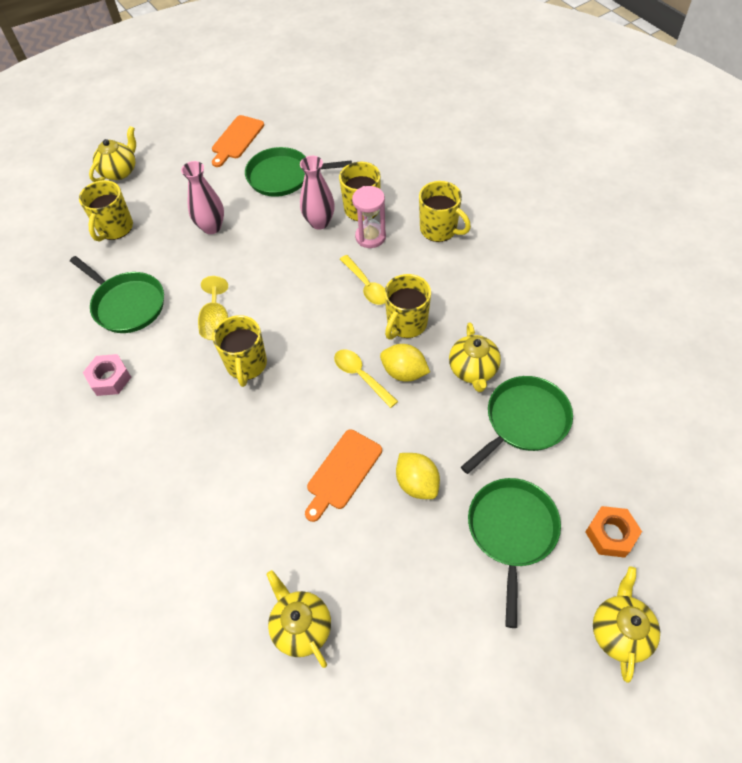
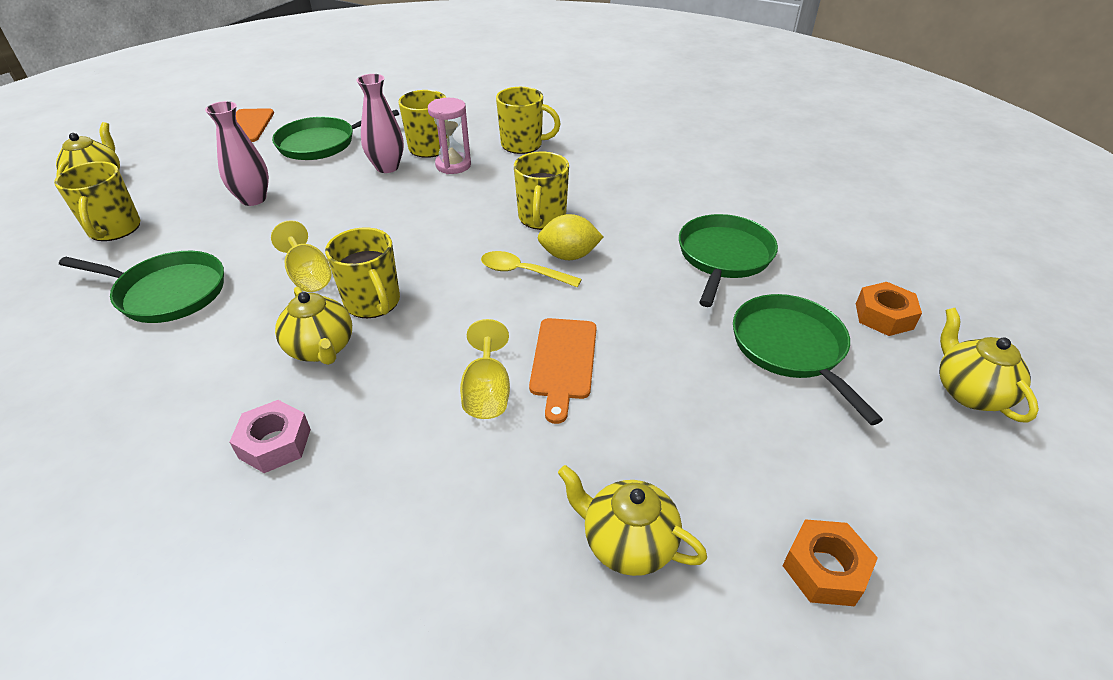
camera: 30 degrees left, 15 degrees down
(110, 379) = (176, 372): pink nut -> pink nut (275, 443)
(280, 476) = (487, 392): none -> yellow goblet
(366, 286) = (475, 201): yellow spoon -> none
(406, 704) = (824, 569): none -> orange nut
(417, 483) = (657, 343): yellow lemon -> none
(473, 370) = (640, 234): yellow teapot -> yellow teapot (321, 349)

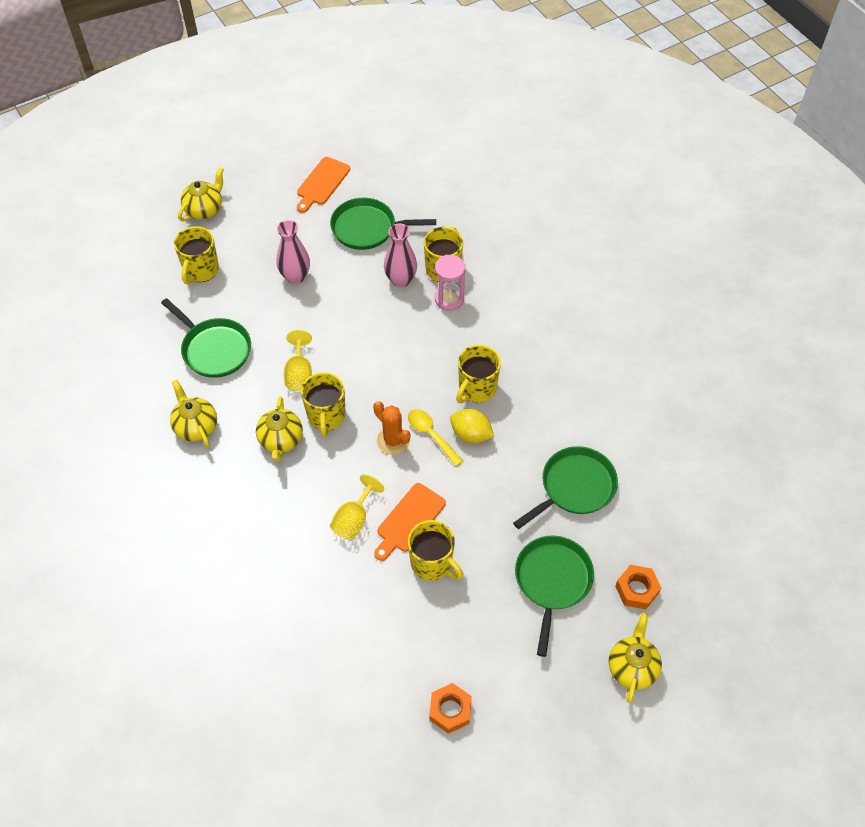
camera: 30 degrees right, 15 degrees up
(275, 443) = (231, 496): pink nut -> none
(479, 294) = (393, 441): none -> orange cactus
(523, 145) = (516, 297): yellow mug -> yellow mug (432, 563)
(627, 543) = (367, 645): yellow teapot -> yellow teapot (196, 426)

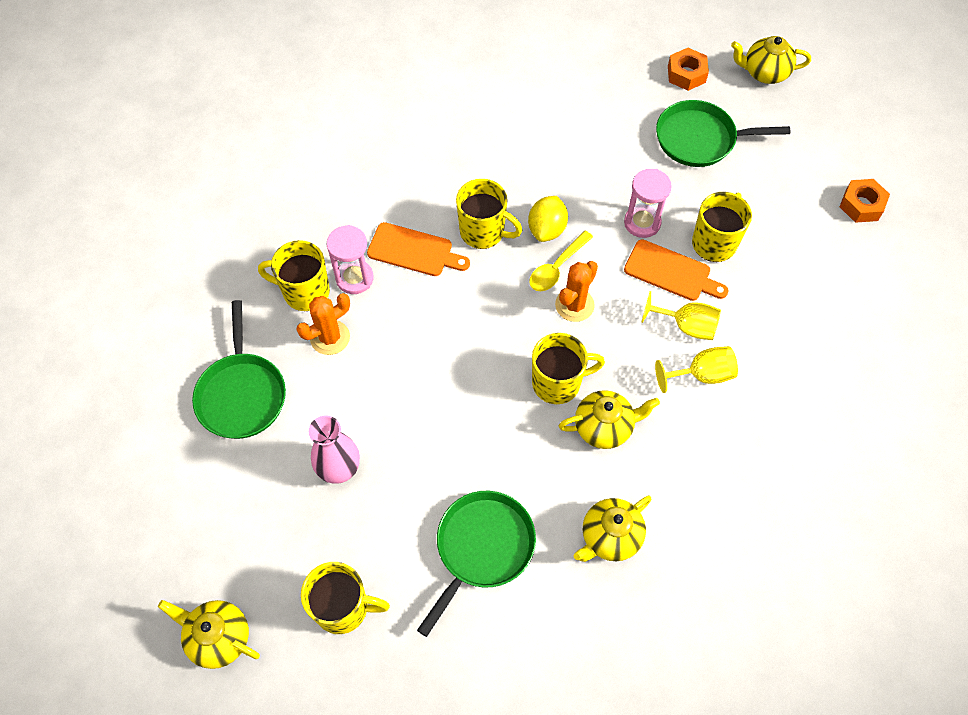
camera: 100 degrees left, 5 degrees up
(299, 373) = (500, 428): yellow goblet -> yellow goblet (701, 375)
(322, 183) = (156, 473): orange cutting board -> orange cutting board (414, 251)
(401, 280) = (330, 337): pink vase -> orange cactus
(464, 509) = (642, 223): none -> pink hourglass
(574, 487) = (588, 130): green pan -> none

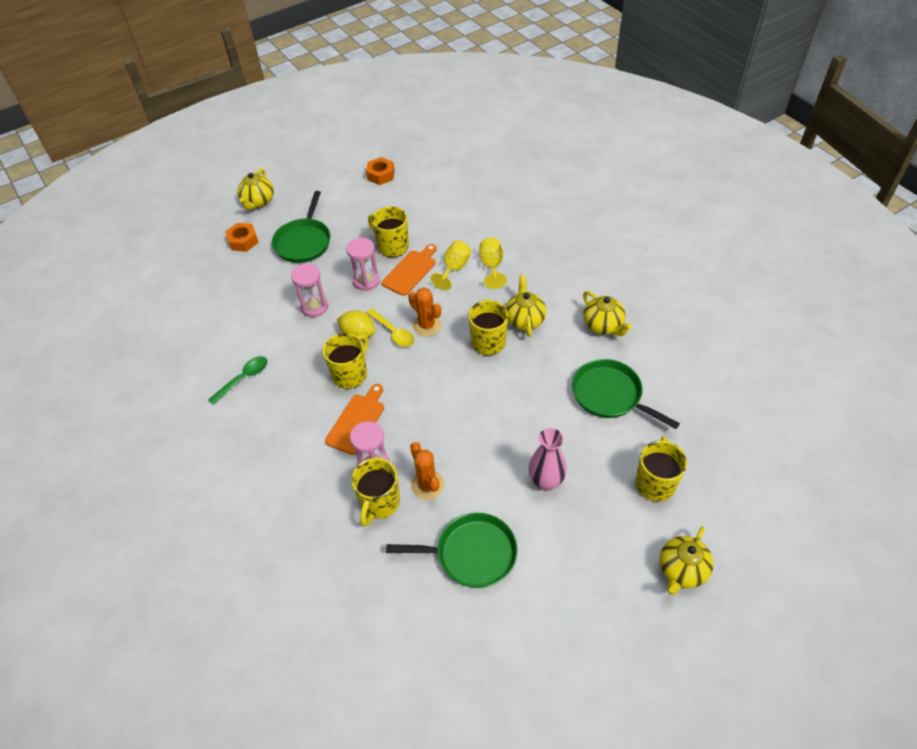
camera: 80 degrees left, 10 degrees down
(464, 126) = (243, 378): none -> green spoon
(586, 173) = (314, 307): none -> pink hourglass

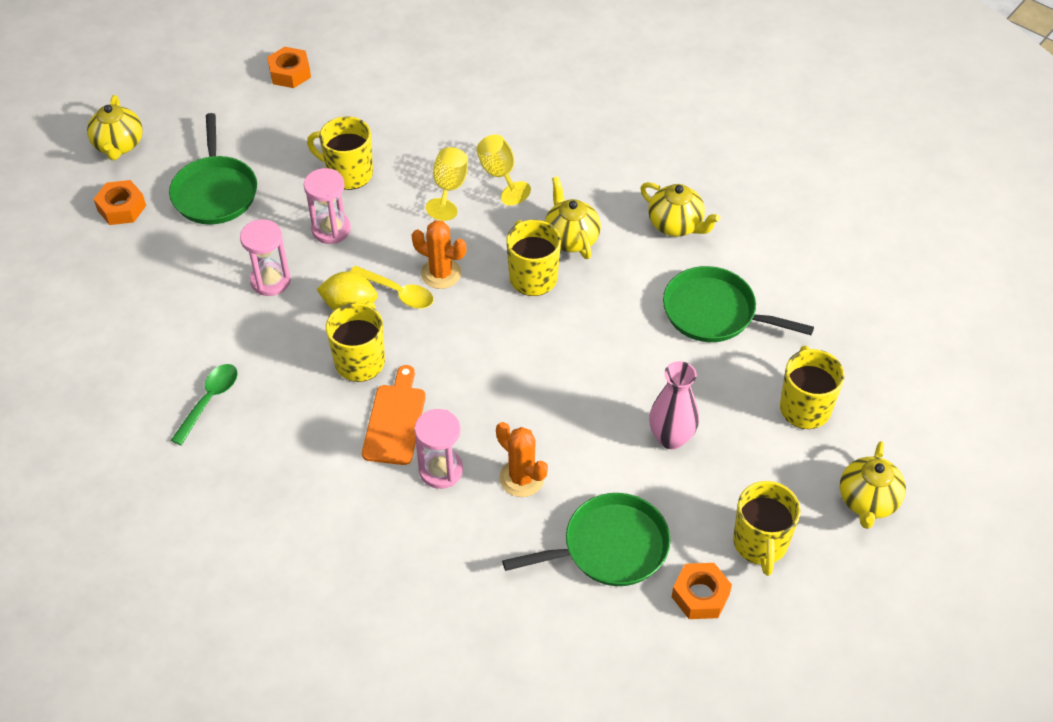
camera: 20 degrees left, 0 degrees up
(379, 503) = (467, 516): yellow mug -> yellow mug (760, 544)
(411, 271) = (389, 203): orange cutting board -> none
(525, 611) = (700, 595): none -> orange nut

